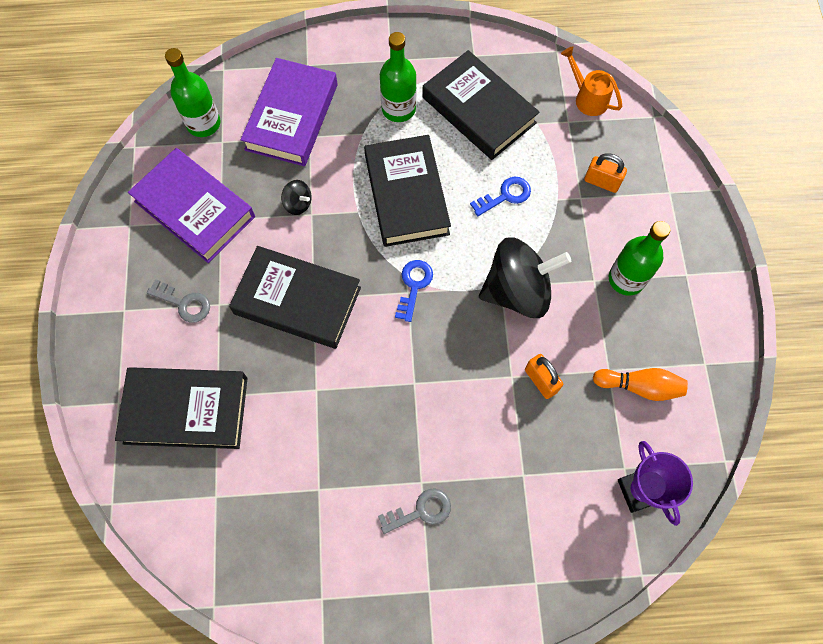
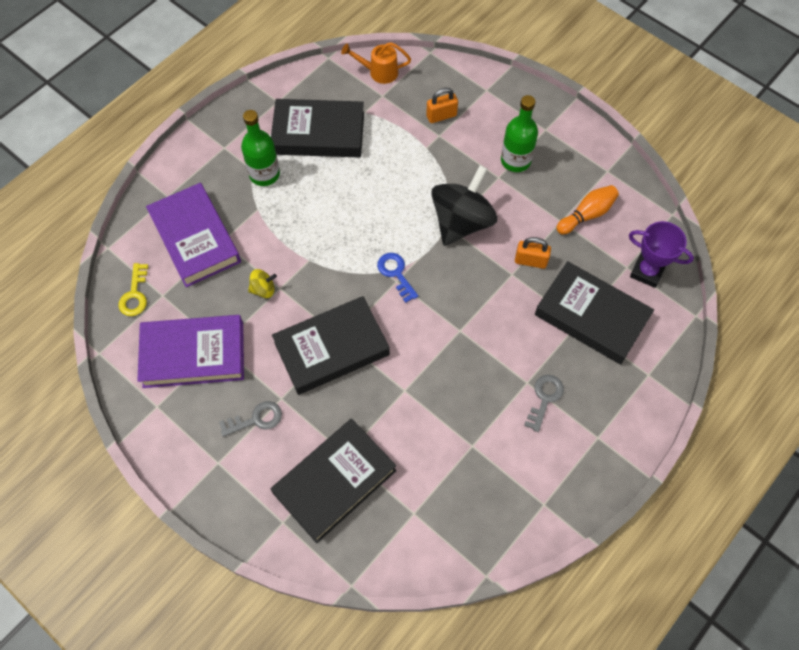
camera: 45 degrees left, 5 degrees down
(203, 124) = (135, 295): green bottle -> yellow key
(298, 204) = (263, 289): black spinning top -> yellow spinning top
(407, 195) = (330, 223): black book -> black book (591, 316)
(505, 196) = (393, 171): blue key -> none

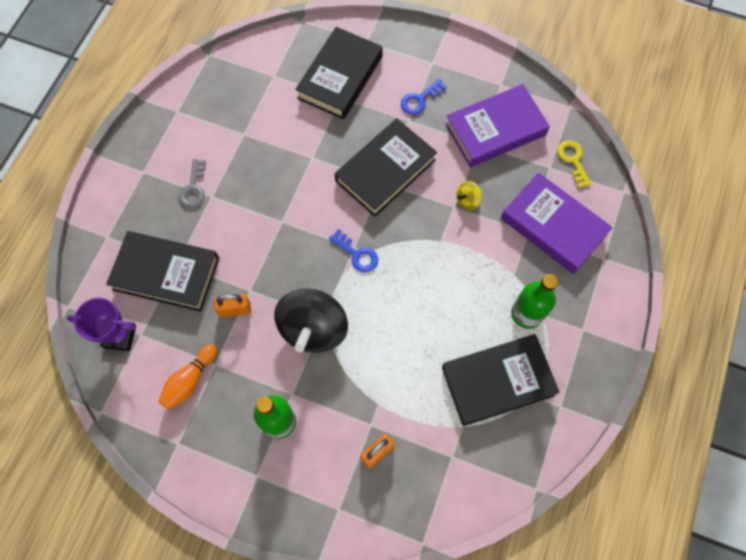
camera: 160 degrees right, 5 degrees up
(256, 419) = (419, 100): grey key -> blue key
(379, 72) = (469, 489): orange watering can -> none

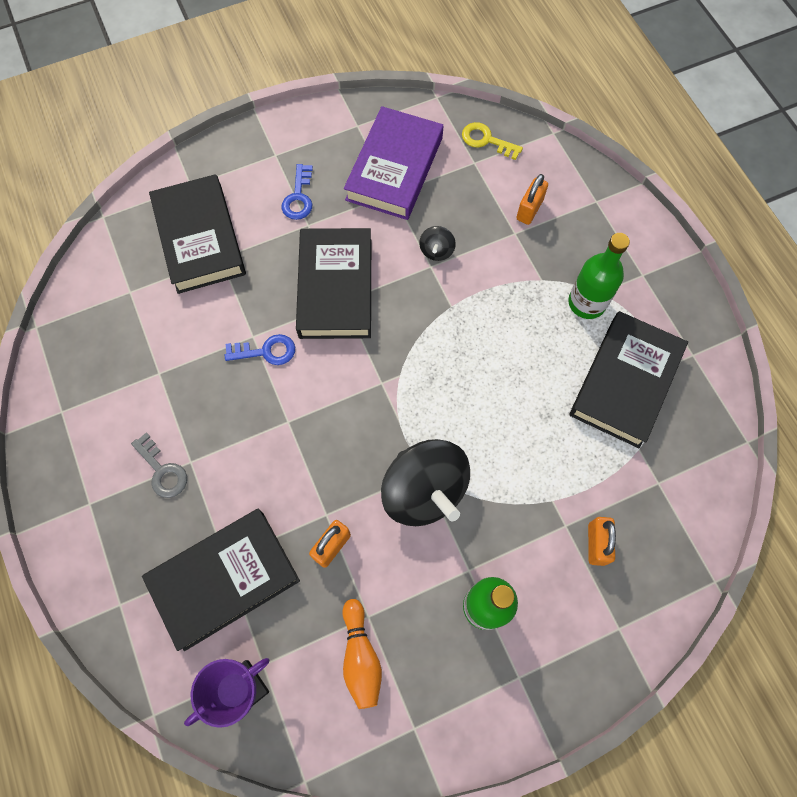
camera: 45 degrees left, 0 degrees up
(357, 254) = (391, 386): blue key -> blue key (266, 351)
(467, 200) = (436, 251): yellow spinning top -> black spinning top
(553, 226) = (529, 210): purple book -> orange padlock

